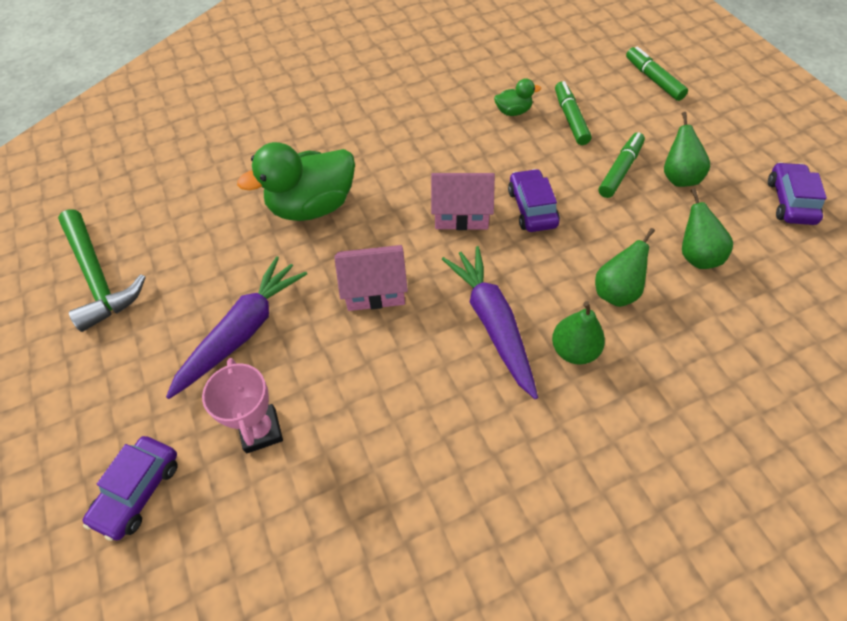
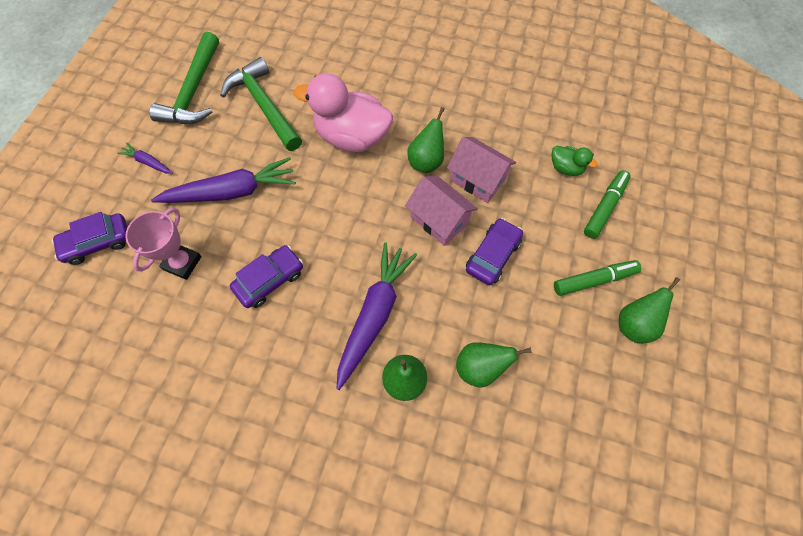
camera: 40 degrees right, 10 degrees up
(115, 374) = (148, 162): none -> purple carrot
(193, 239) = (264, 105): none -> green hammer
(312, 206) = (352, 137): green duck -> pink duck
(375, 290) = (329, 228): pink house -> pink house (477, 179)
(653, 79) = (717, 226): green marker -> none
(696, 256) = (571, 394): green pear -> green pear (426, 161)
(790, 201) = (706, 421): purple car -> purple car (270, 280)

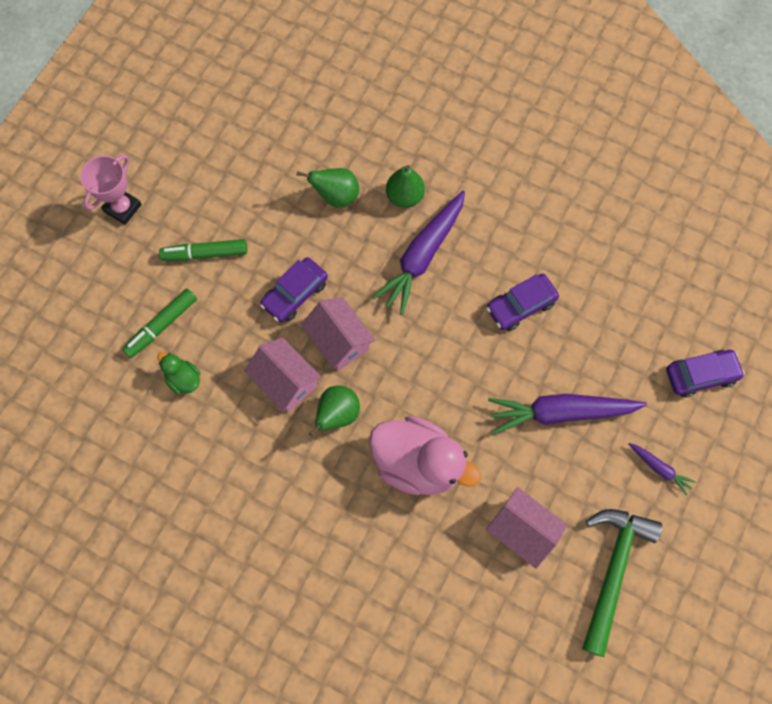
camera: 170 degrees left, 5 degrees up
(182, 263) = (609, 338): pink trophy -> pink trophy (122, 208)
(264, 105) = (522, 530): green hammer -> pink house
(634, 324) = (185, 209): green pear -> none

